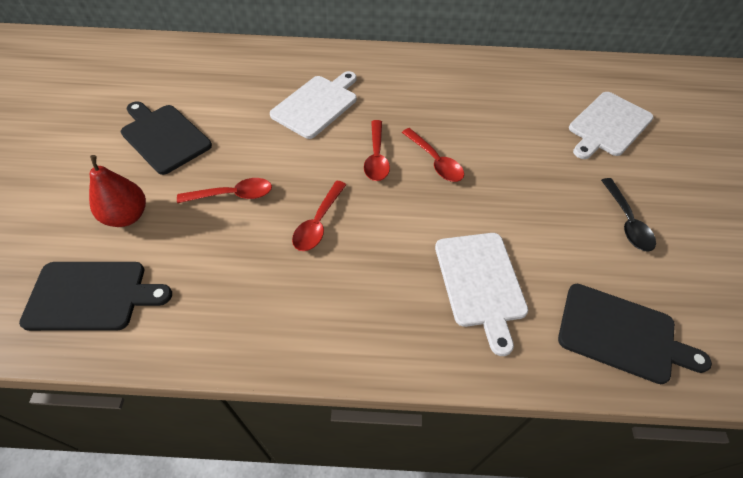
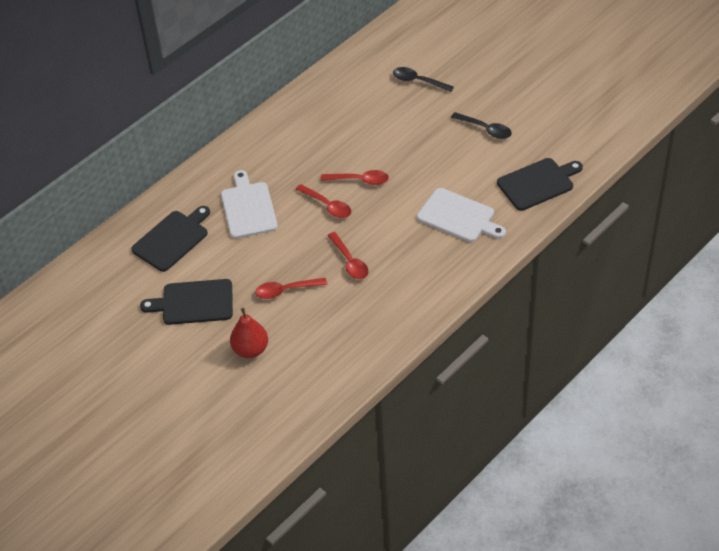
camera: 45 degrees left, 5 degrees down
(91, 295) = (298, 388): black cutting board -> black cutting board (172, 239)
(233, 195) = (286, 290): red spoon -> red spoon turned 135 degrees counterclockwise
(608, 125) = (418, 81): white cutting board -> black spoon

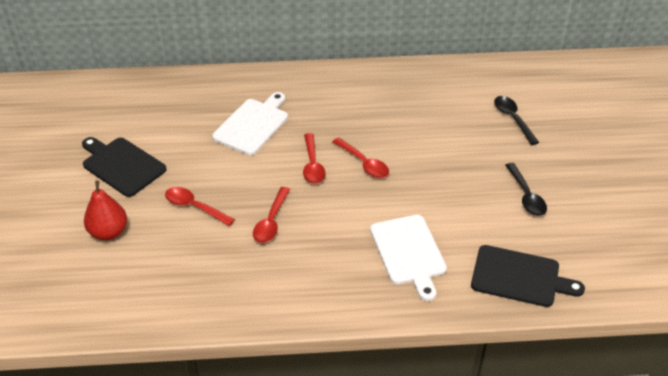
camera: 40 degrees right, 5 degrees down
(172, 239) = (171, 109): black cutting board -> none

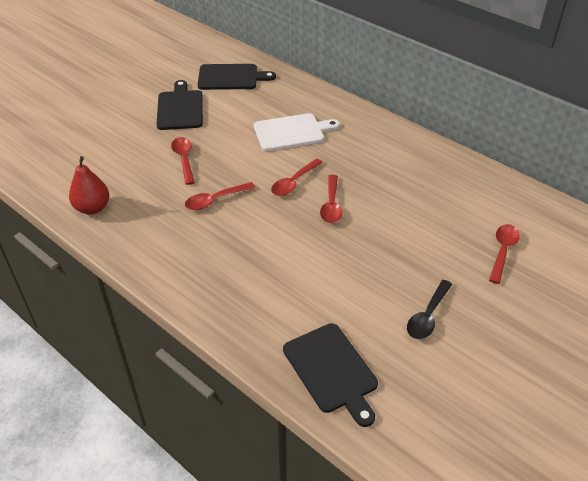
camera: 45 degrees right, 0 degrees up
(108, 232) = (119, 142): red pear -> red pear (92, 208)
(128, 108) = (231, 77): none -> black cutting board
(409, 252) = (274, 287): white cutting board -> none
(513, 119) = (502, 251): black spoon -> red spoon

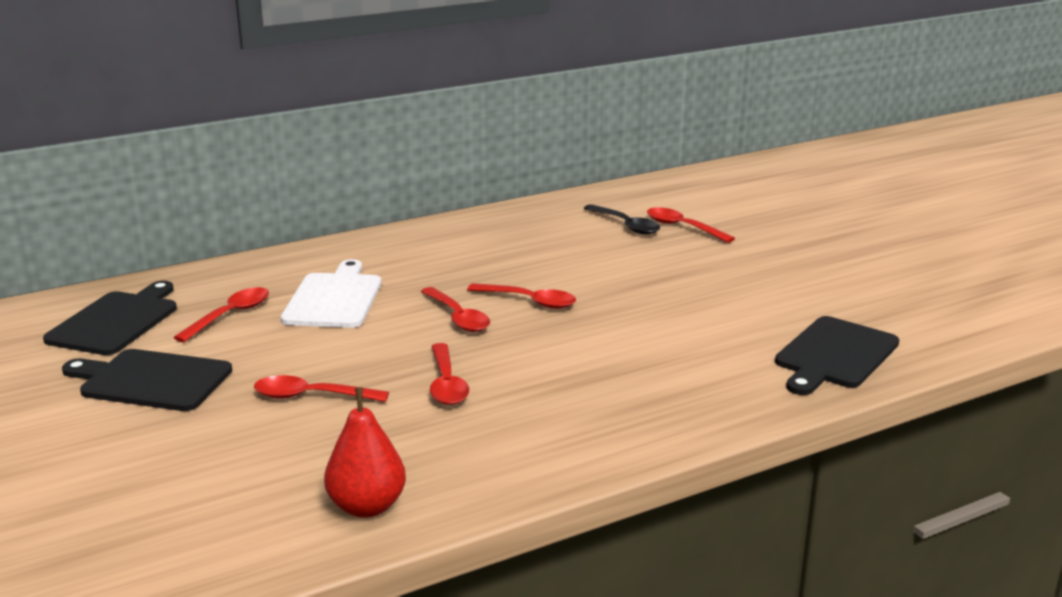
camera: 70 degrees left, 20 degrees down
(254, 106) = (230, 315): none -> red spoon
(332, 370) = (835, 355): black cutting board -> black cutting board turned 135 degrees clockwise
(427, 316) = (766, 285): black spoon -> black spoon (626, 225)

